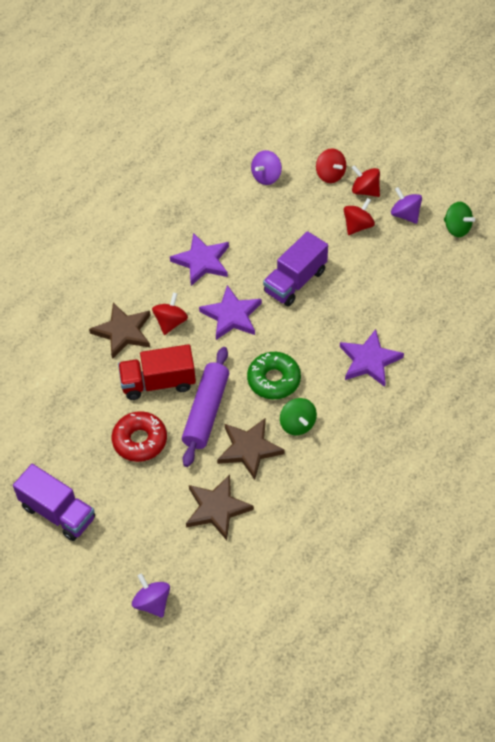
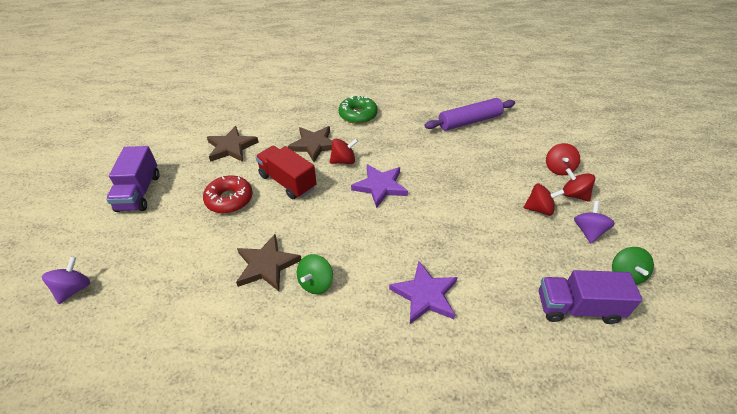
camera: 50 degrees right, 10 degrees down
(202, 261) = (408, 148): purple star -> none
(206, 412) = (283, 220): purple rolling pin -> purple rolling pin (469, 121)
(217, 508) = (193, 278): brown star -> brown star (231, 147)
(266, 177) = (511, 140): purple spinning top -> none
(274, 380) = (346, 242): green donut -> green donut (358, 115)
(295, 281) = (447, 203): purple truck -> purple truck (577, 307)
(365, 190) = (574, 195): red spinning top -> red spinning top turned 45 degrees counterclockwise

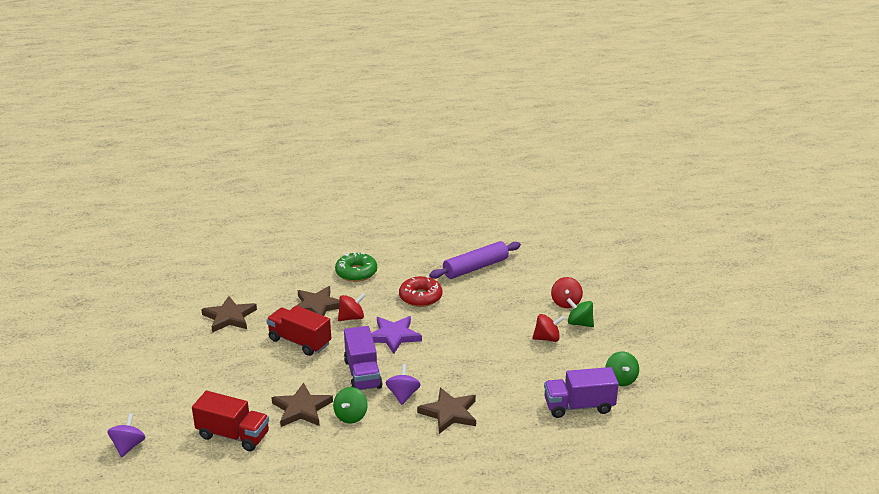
camera: 10 degrees left, 15 degrees down
(139, 192) = (150, 367): purple truck -> purple truck (362, 374)
(185, 291) = (233, 435): none -> red truck
(229, 199) = (246, 362): red donut -> red donut (420, 297)
(425, 295) = (449, 413): purple star -> brown star
(574, 195) = (579, 323): red spinning top -> green spinning top
(588, 231) = (591, 351): purple spinning top -> purple spinning top (403, 395)

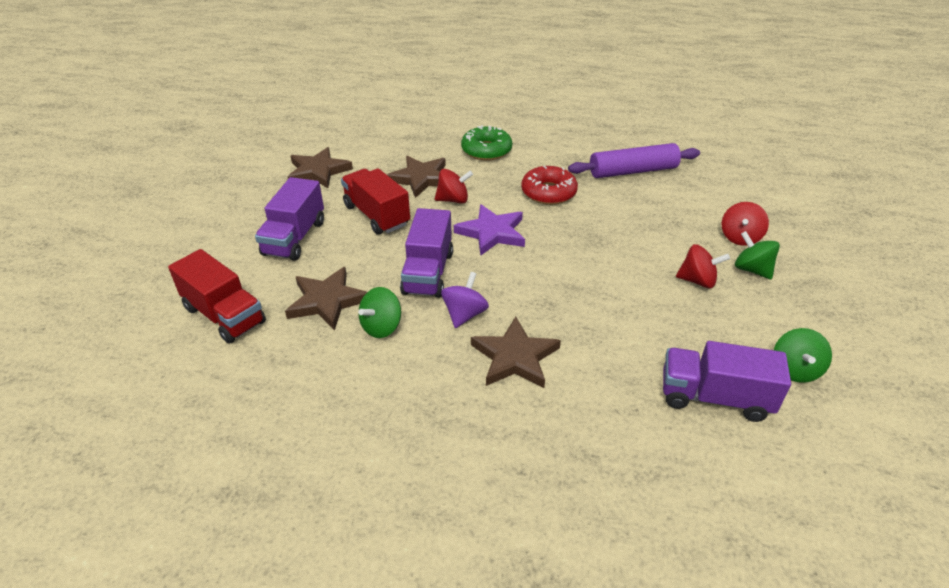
camera: 20 degrees right, 10 degrees up
(128, 446) = (101, 298): purple spinning top -> none
(247, 372) = (294, 238): none -> purple truck

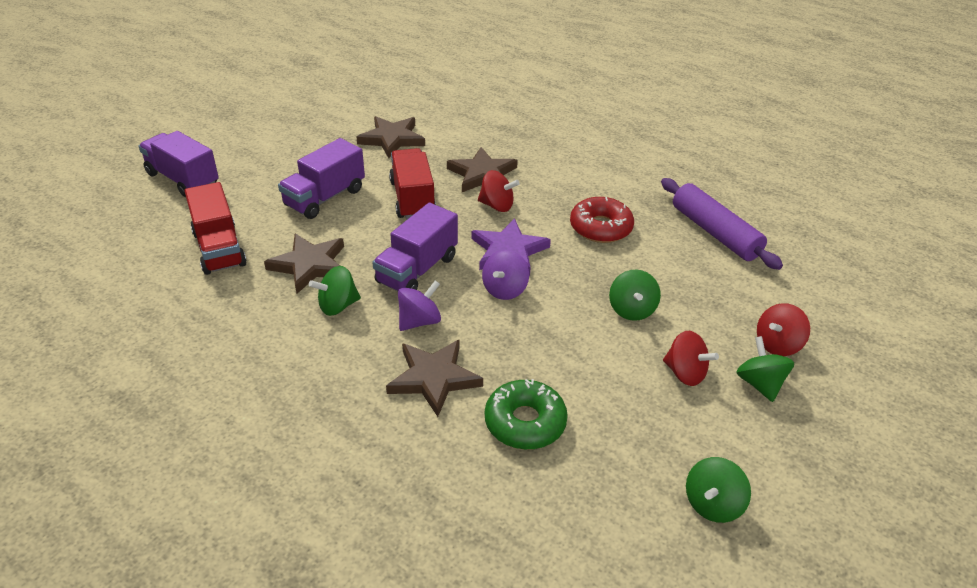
camera: 25 degrees right, 0 degrees up
(486, 150) = (571, 164): green donut -> green donut (525, 422)
(514, 264) = (505, 289): none -> purple spinning top
(622, 247) = (631, 310): none -> green spinning top
(633, 171) = (714, 232): purple rolling pin -> purple rolling pin turned 45 degrees clockwise
(714, 397) = (598, 495): purple truck -> purple truck (183, 179)

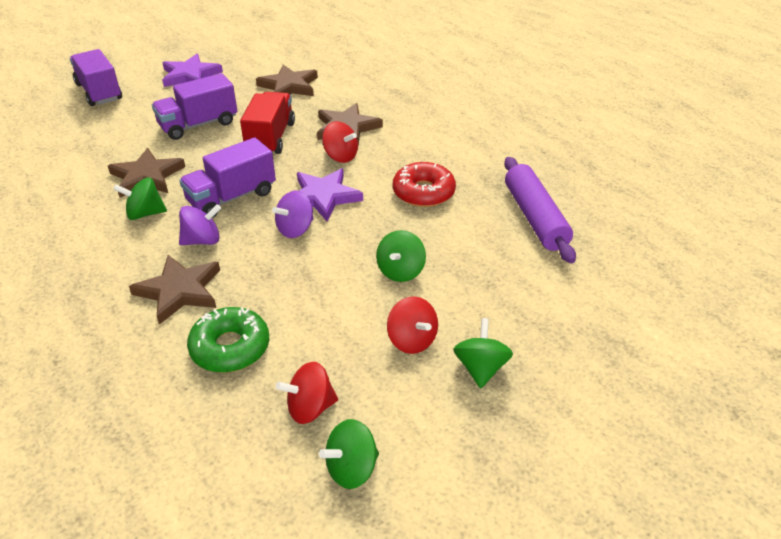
camera: 20 degrees right, 0 degrees up
(219, 249) = (87, 150): red truck -> none
(275, 143) = (190, 75): none -> purple star
(777, 344) = (526, 335): red spinning top -> red spinning top (310, 408)

